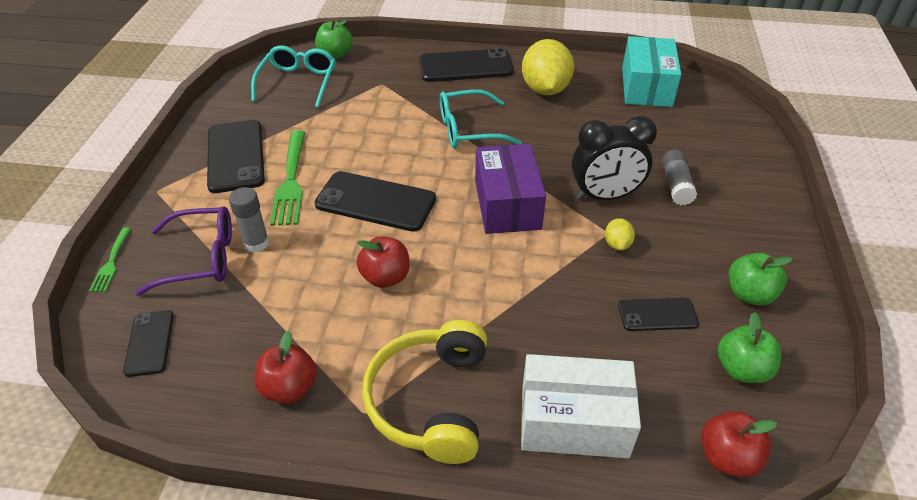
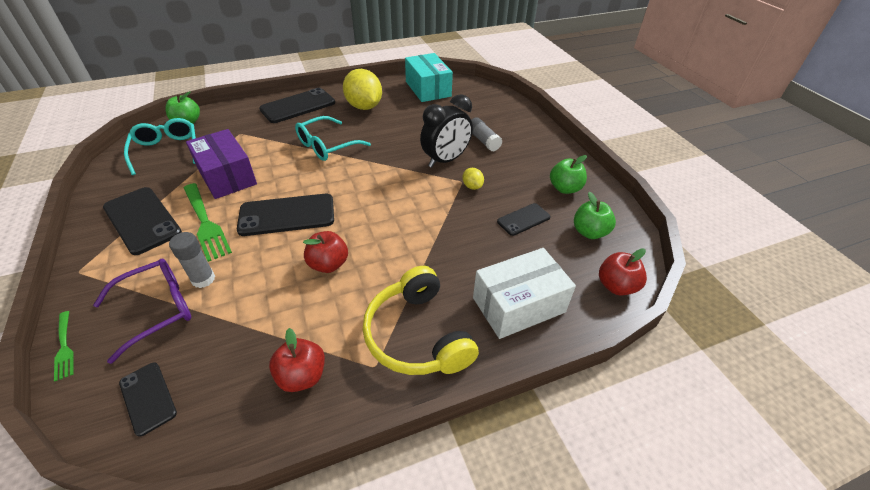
camera: 30 degrees left, 0 degrees up
(507, 204) = (386, 185): purple box -> purple box (227, 176)

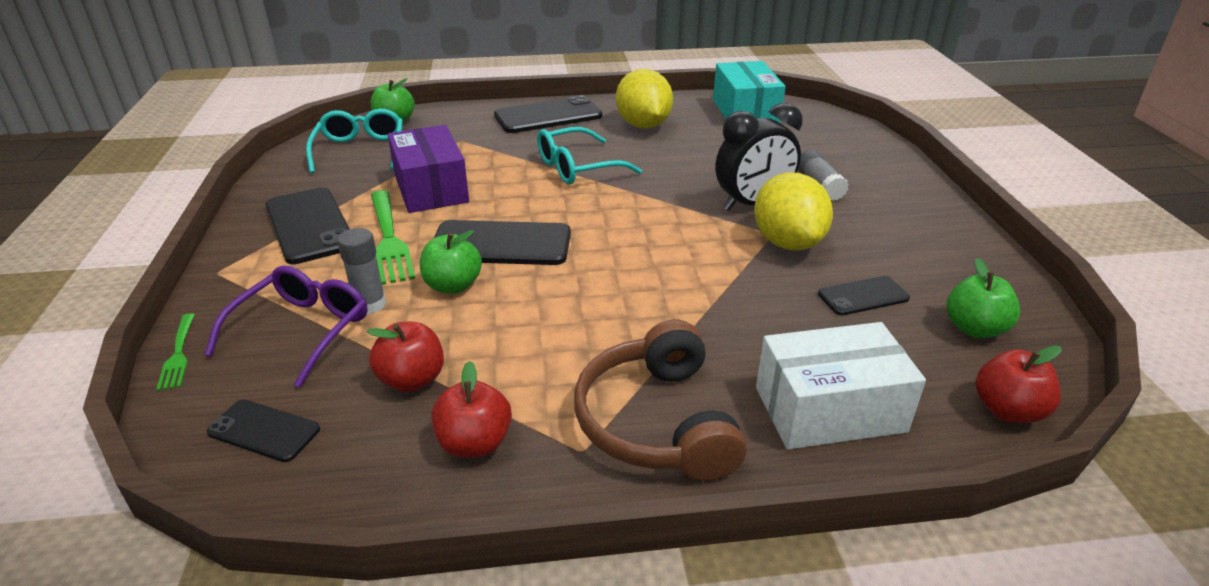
camera: 15 degrees right, 10 degrees down
(148, 398) = (264, 431): black phone -> black phone turned 45 degrees counterclockwise
(157, 309) = (302, 330): purple glasses -> purple glasses turned 45 degrees counterclockwise
(328, 264) = (545, 312): red apple -> red apple (412, 380)
(417, 335) = (656, 422): yellow headphones -> brown headphones
(472, 186) = (787, 242): yellow lemon -> yellow lemon, size x2.24
(565, 188) = (943, 263): green apple -> green apple (453, 286)

